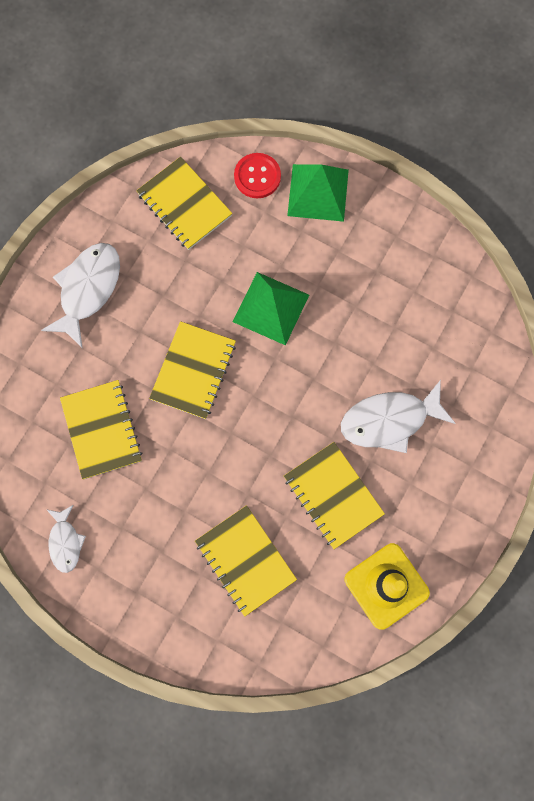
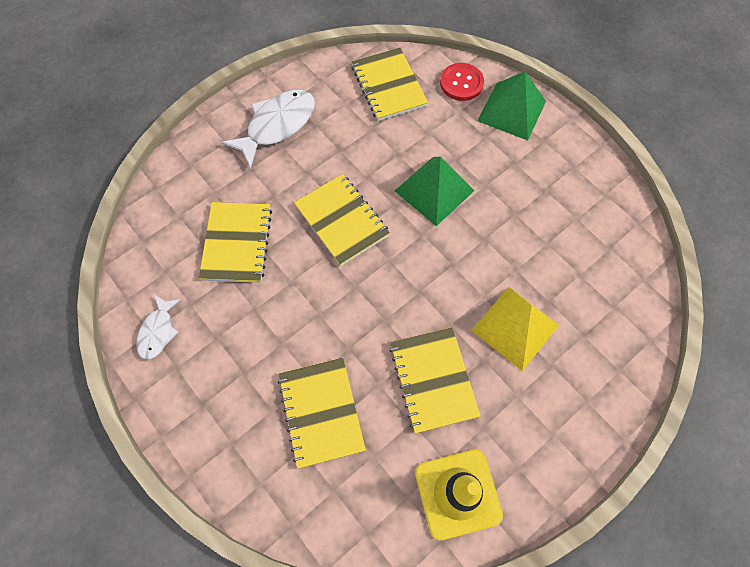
camera: 20 degrees right, 10 degrees down
(193, 371) = (341, 221): yellow notebook -> yellow notebook turned 75 degrees counterclockwise
(389, 420) = (515, 327): white fish -> yellow pyramid

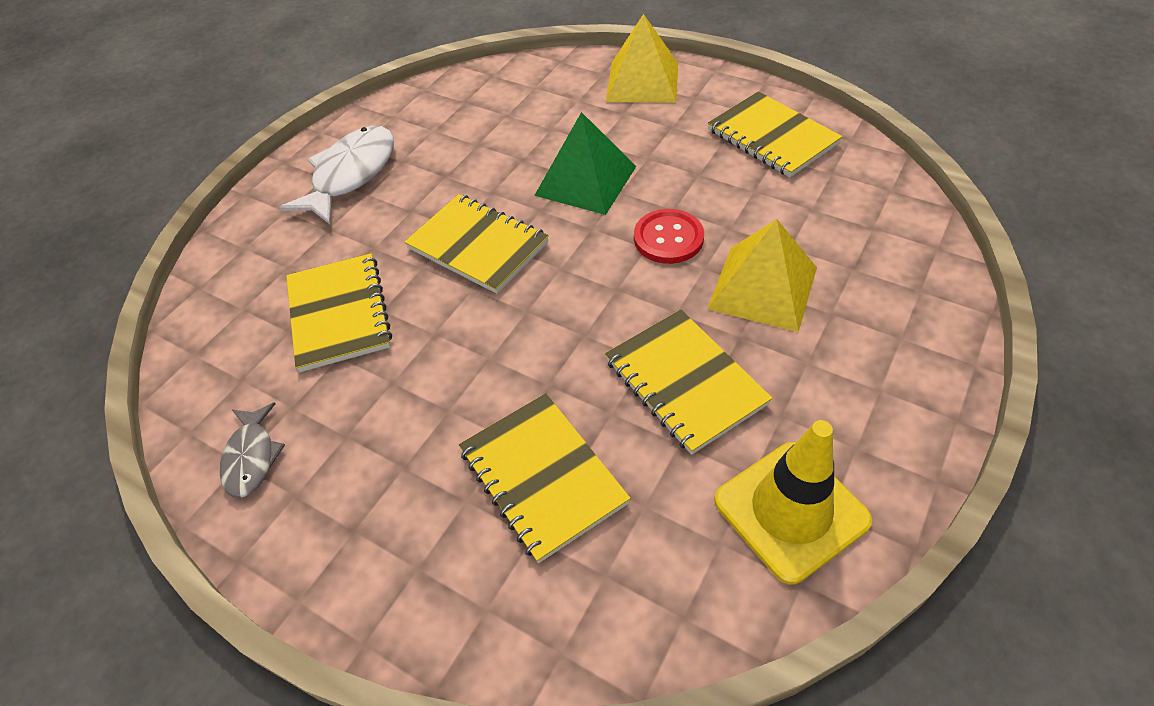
camera: 15 degrees left, 15 degrees down
(158, 331) = (252, 457): white fish -> grey fish
(388, 86) = (481, 99): yellow notebook -> yellow notebook (772, 137)
(461, 83) = (569, 73): red button -> red button (668, 238)
(512, 111) = (643, 82): green pyramid -> yellow pyramid

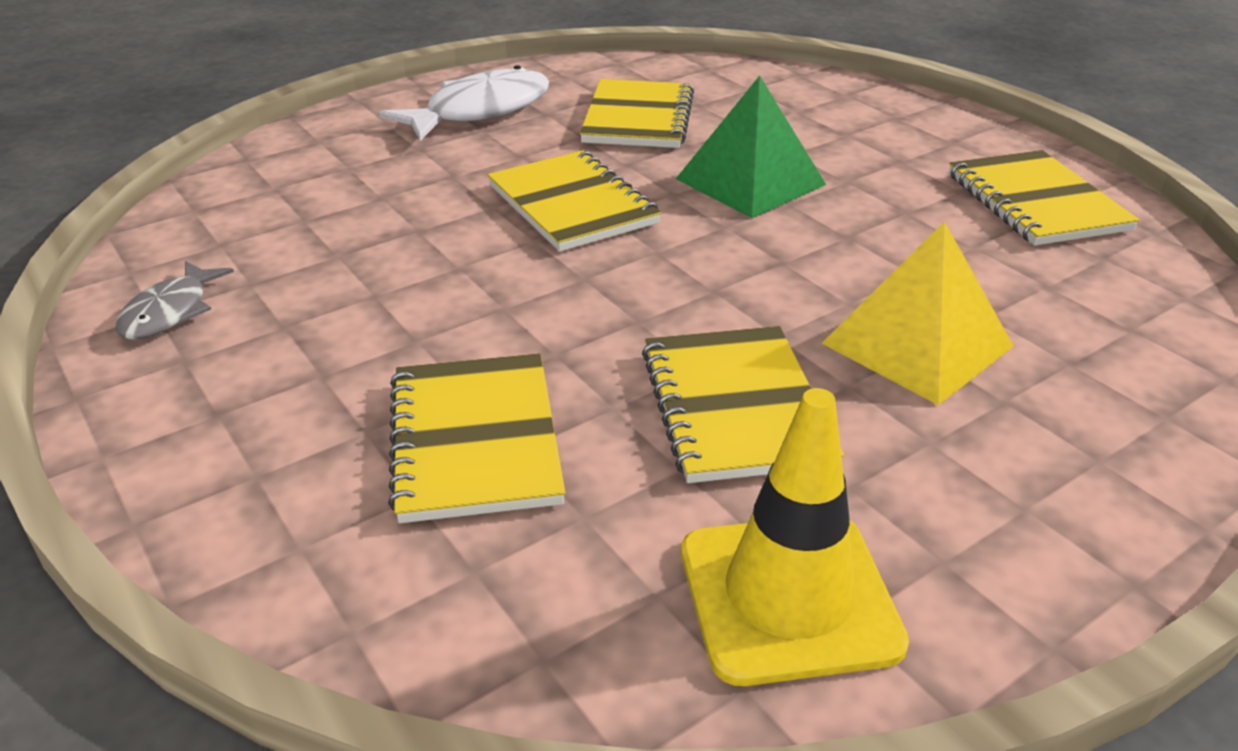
camera: 20 degrees right, 15 degrees down
(339, 314) = (368, 220): yellow notebook -> yellow notebook (638, 118)
(643, 82) = (891, 113): yellow pyramid -> none
(668, 238) = (818, 261): red button -> none

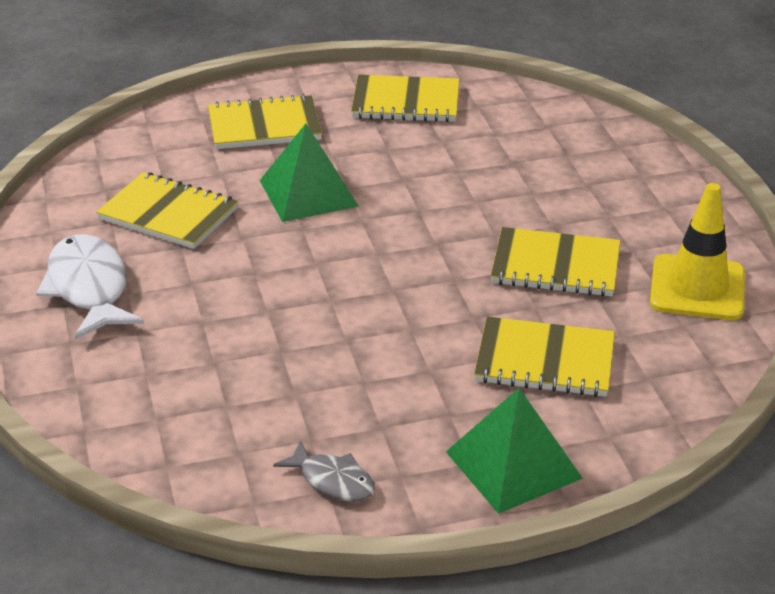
camera: 70 degrees left, 0 degrees up
(212, 454) = (513, 465): none -> green pyramid
(572, 205) = (290, 274): yellow notebook -> yellow notebook (264, 126)
(917, 344) = (528, 192): yellow pyramid -> none

